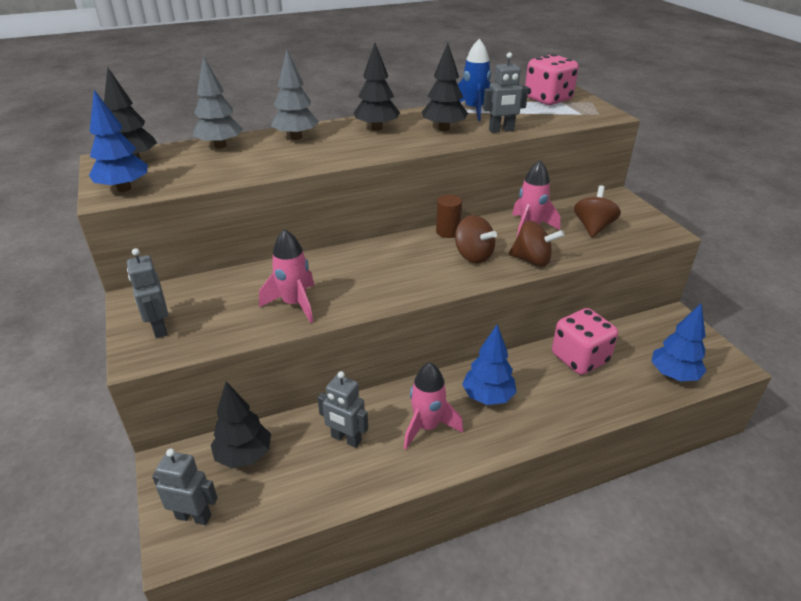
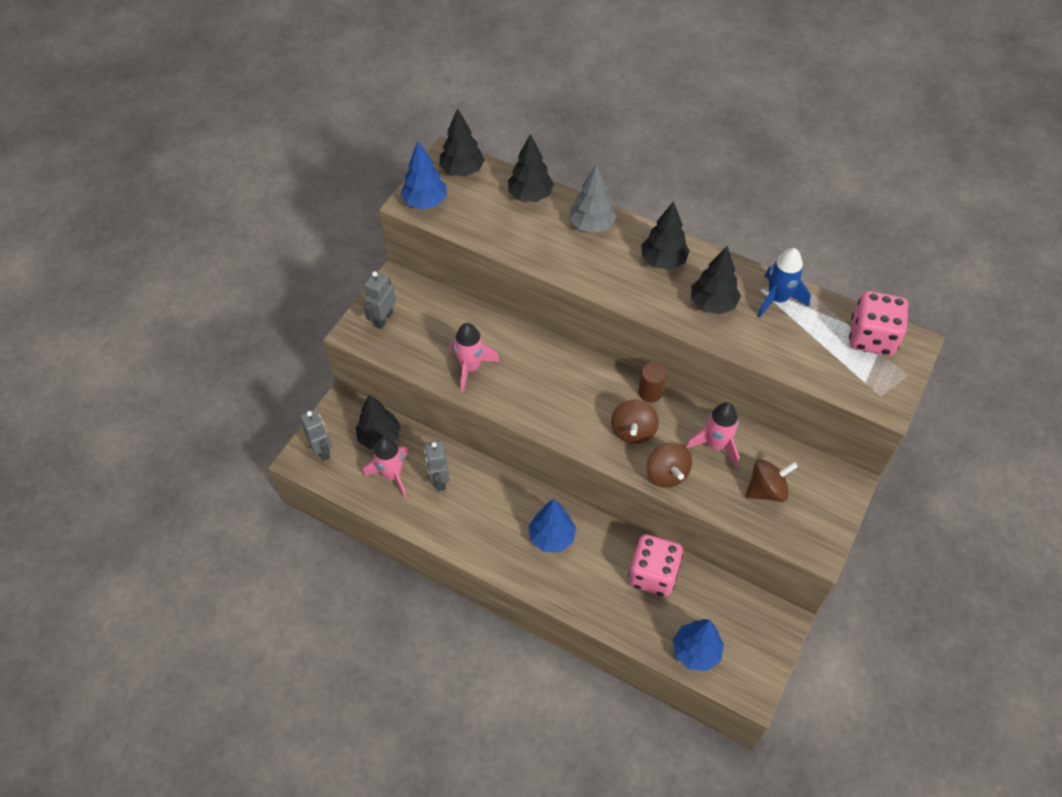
camera: 50 degrees right, 20 degrees up
(220, 146) = (530, 195): grey tree -> black tree
(427, 426) = (490, 519): pink rocket -> pink rocket (392, 475)
(501, 130) = (754, 345): grey robot -> none

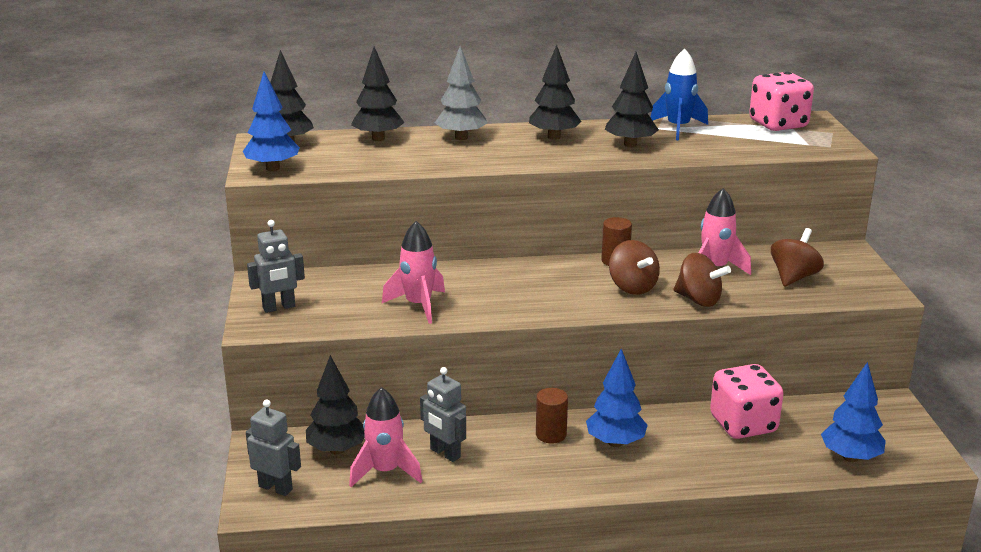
camera: 35 degrees left, 30 degrees down
(383, 319) = (279, 307): grey robot -> grey robot turned 105 degrees counterclockwise
(517, 504) = (551, 434): none -> brown cylinder

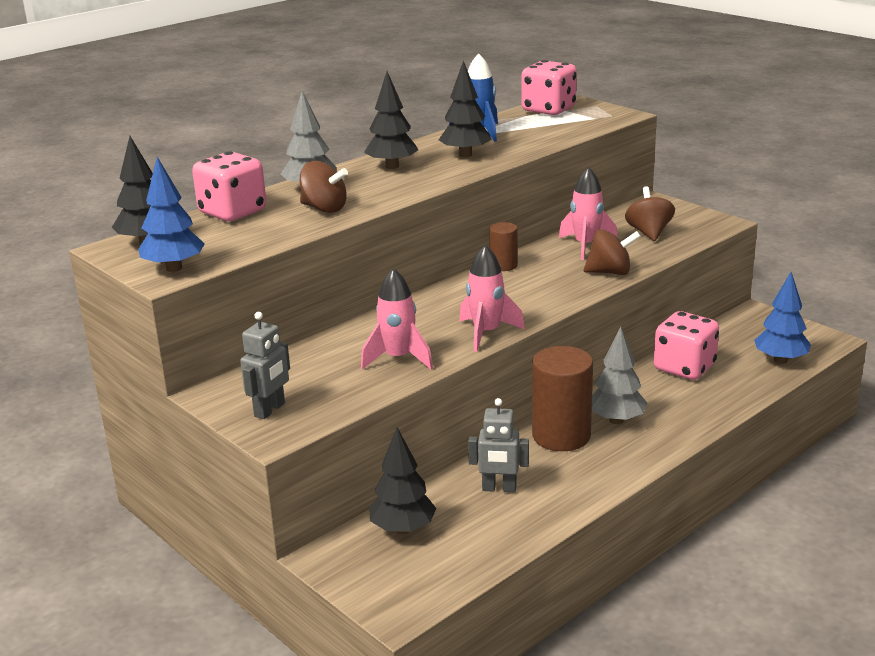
camera: 35 degrees left, 0 degrees up
(276, 488) = (393, 586): grey robot -> none
(378, 138) = (232, 212): black tree -> pink dice
(385, 471) = (471, 526): pink rocket -> pink rocket (486, 333)
(551, 434) = (561, 436): brown cylinder -> brown cylinder, size x1.90
(615, 442) = (616, 420): blue tree -> grey tree
(632, 287) = (548, 280): brown spinning top -> brown spinning top (324, 208)

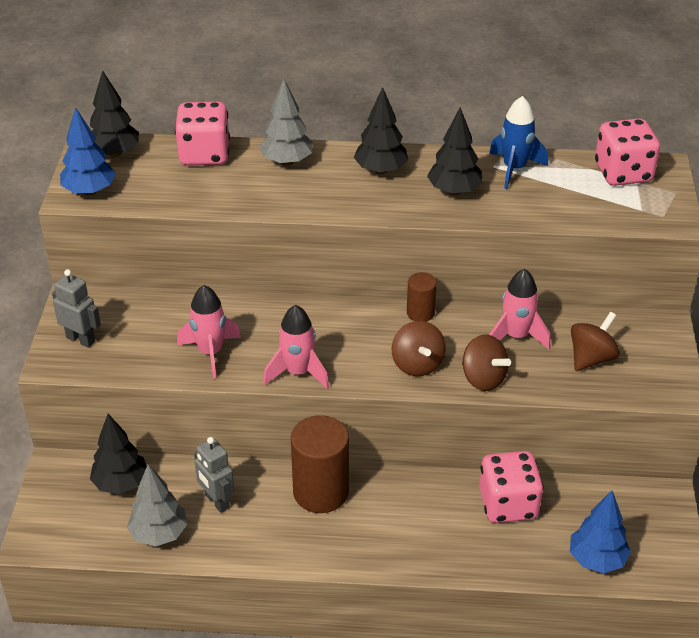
camera: 45 degrees right, 15 degrees up
(270, 410) = (81, 339): grey robot -> grey robot turned 135 degrees counterclockwise
(324, 208) = (260, 190): brown spinning top -> brown spinning top (417, 364)
(616, 420) = (378, 510): grey tree -> grey tree (159, 534)

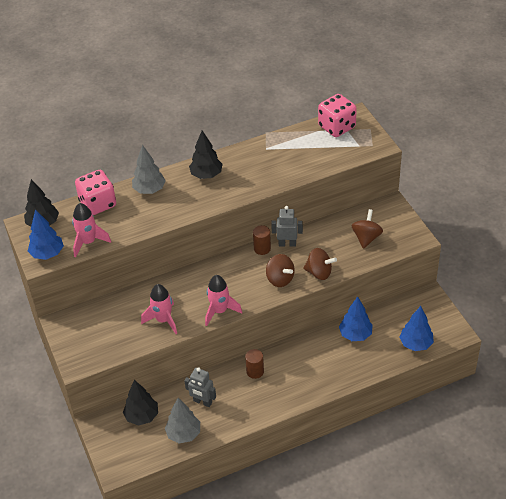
camera: 25 degrees left, 5 degrees up
(81, 339) = (83, 344): grey robot -> grey robot (287, 244)
(321, 492) = (255, 371): brown cylinder -> brown cylinder, size x0.53
(454, 191) = (255, 172): black tree -> none
(508, 504) = (355, 335): pink dice -> blue tree
(514, 169) = (278, 146): blue rocket -> none
(516, 336) = (321, 241): pink rocket -> pink rocket (88, 242)

